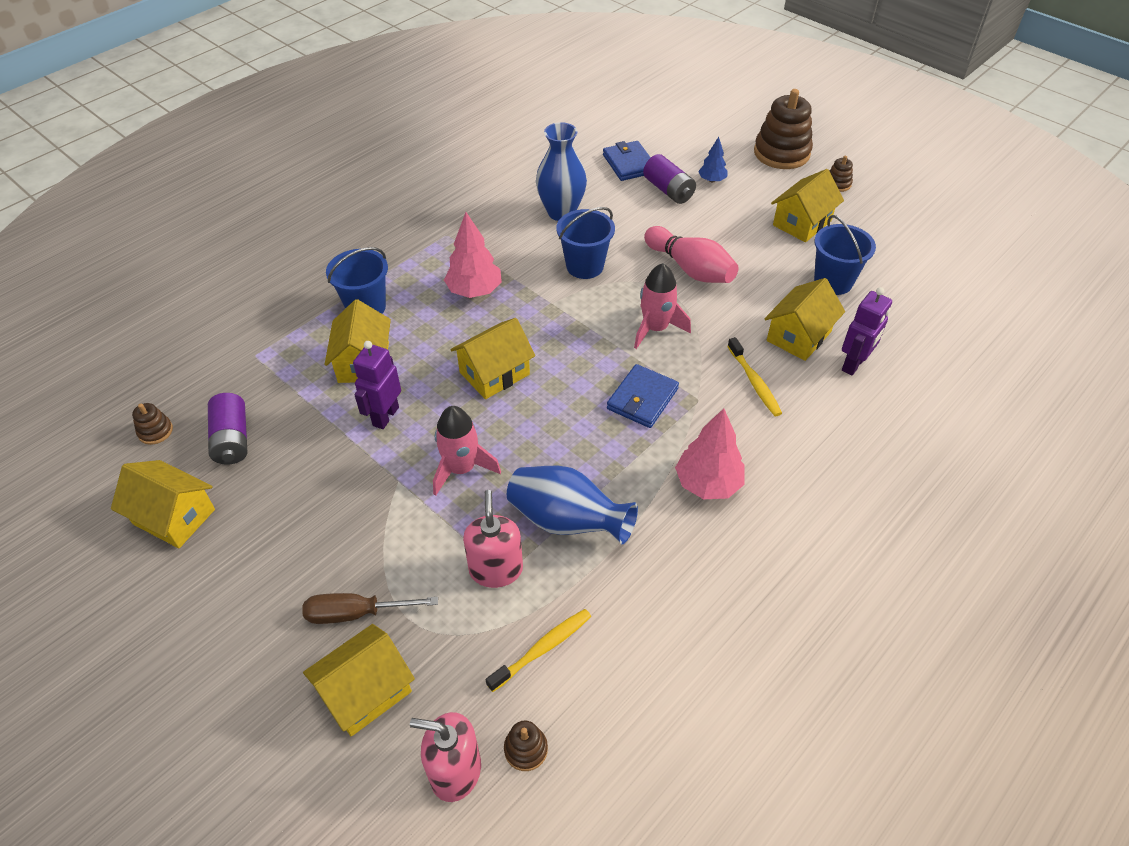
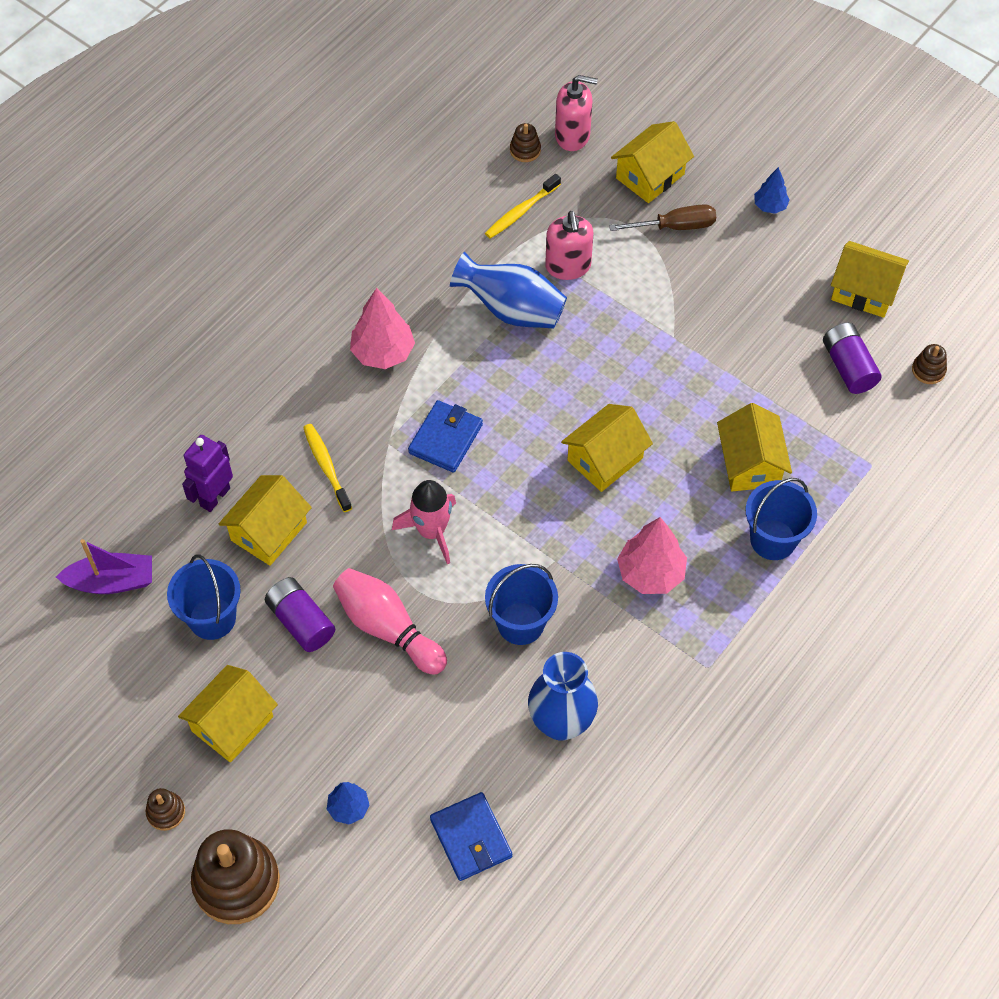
camera: 175 degrees right, 10 degrees up
(230, 634) = (770, 206): none -> blue tree
(385, 416) = (706, 401): purple robot -> none
(461, 468) = (617, 352): pink rocket -> none
(668, 190) = (413, 780): purple battery -> purple battery (301, 621)
(925, 309) = (112, 581): none -> purple boat

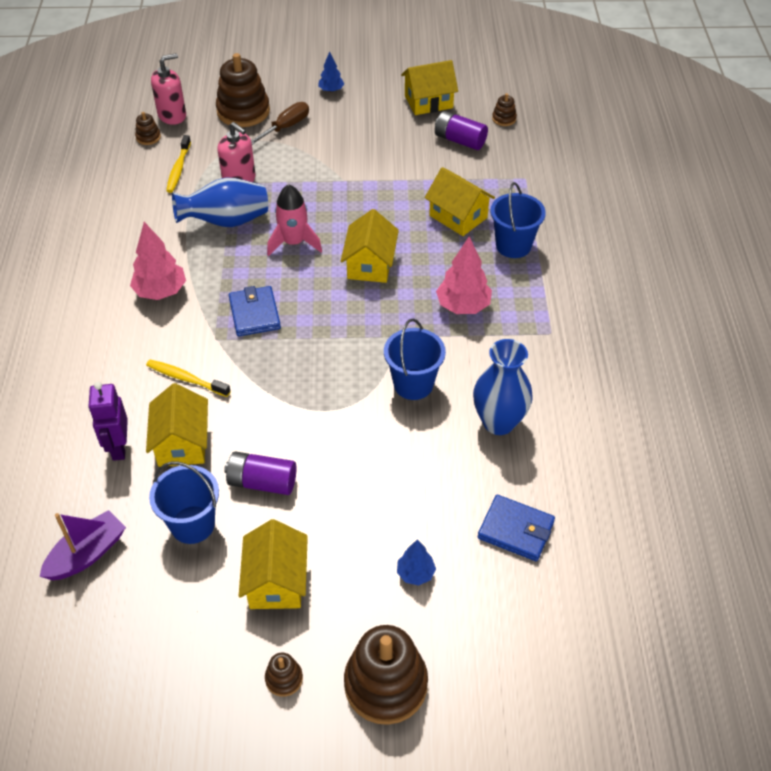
camera: 40 degrees left, 10 degrees down
(388, 628) = (328, 445): pink bowling pin -> none
(431, 531) = (299, 370): pink rocket -> pink rocket (294, 243)
(650, 176) = (243, 111): yellow house -> brown stacking toy

